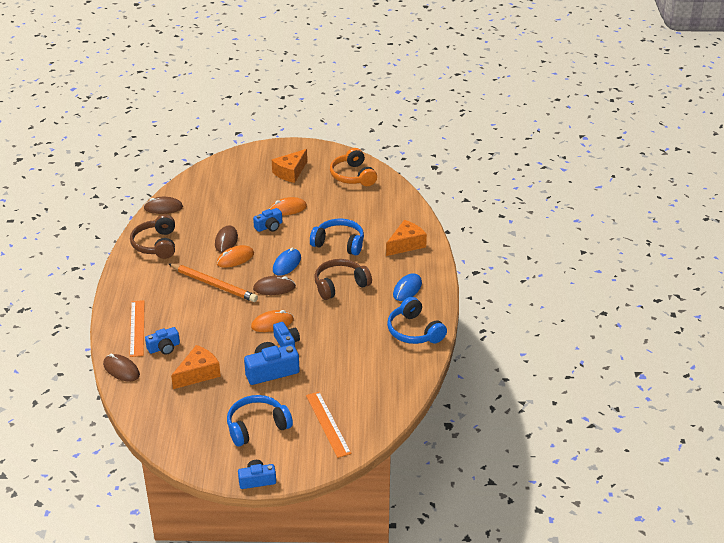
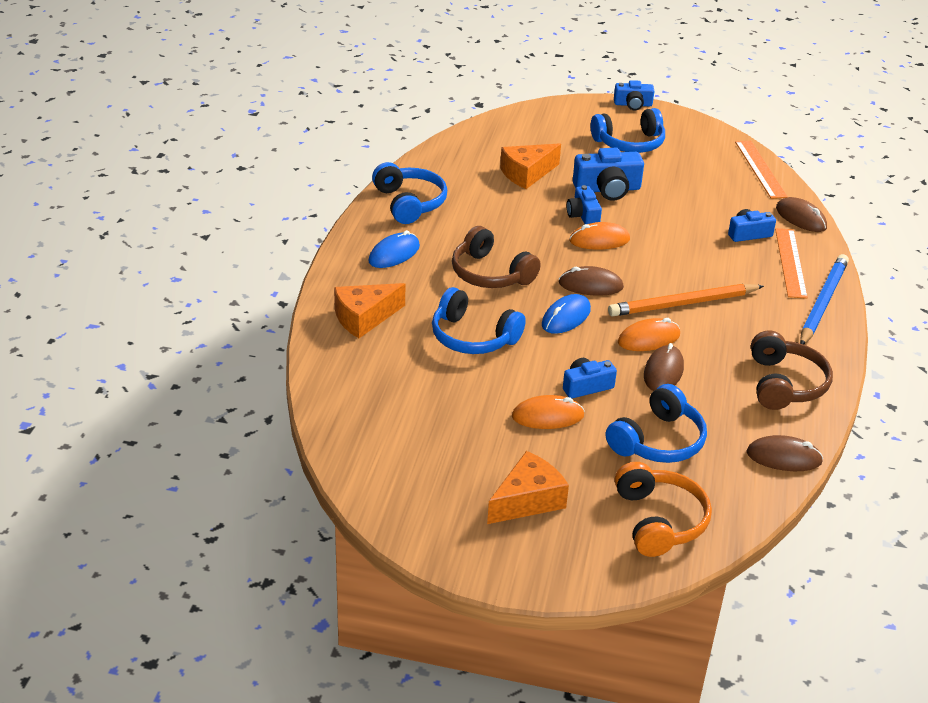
camera: 170 degrees left, 0 degrees up
(121, 300) = (822, 303): none -> blue pencil
(198, 373) = (700, 200): orange cheese -> orange cheese (527, 174)
(213, 285) = (683, 304): orange pencil -> orange pencil turned 60 degrees counterclockwise
(229, 206) = (657, 441): none -> blue headphones
(328, 424) = (548, 134): orange ruler -> orange ruler (760, 169)
(340, 285) = (490, 273): brown headphones -> brown headphones turned 60 degrees clockwise
(353, 176) = (403, 469): orange headphones -> orange headphones (658, 521)

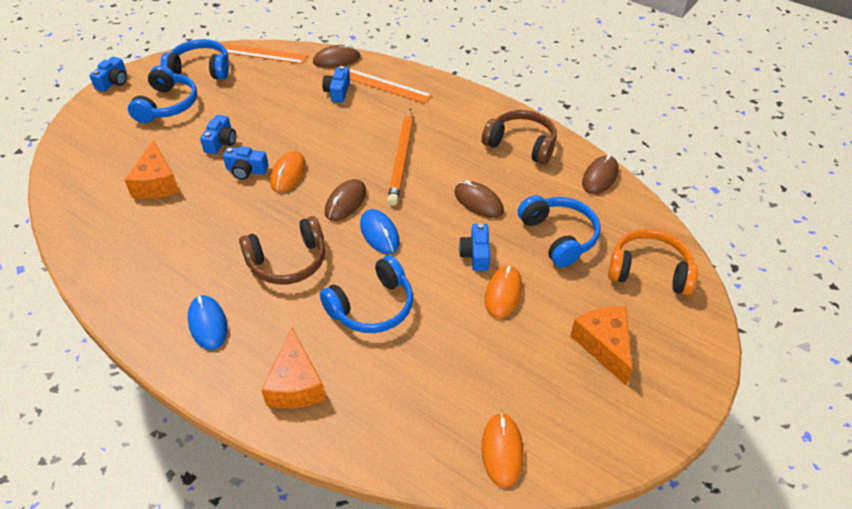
camera: 65 degrees left, 10 degrees up
(409, 203) = (133, 283): blue headphones -> blue headphones (200, 70)
(607, 189) = (221, 142): blue camera -> blue camera, size x0.63
(648, 339) = (434, 194): orange mouse -> orange mouse (502, 451)
(822, 303) = (441, 90): blue pencil -> none

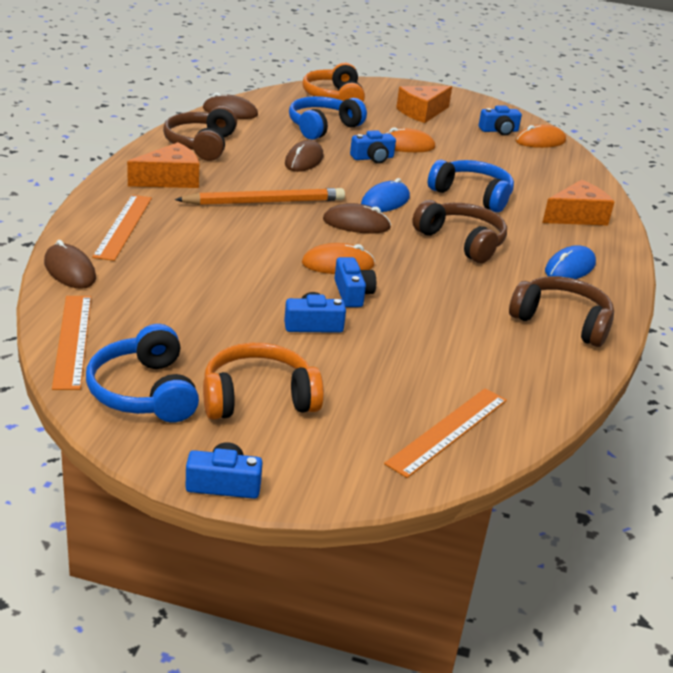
camera: 115 degrees left, 15 degrees down
(82, 168) = (448, 431): none -> orange ruler
(139, 277) = (562, 322): none -> brown headphones
(156, 183) = (423, 354): orange cheese -> orange cheese (170, 179)
(167, 105) = (258, 398): blue headphones -> orange headphones
(337, 91) = (152, 258): blue camera -> blue camera (499, 131)

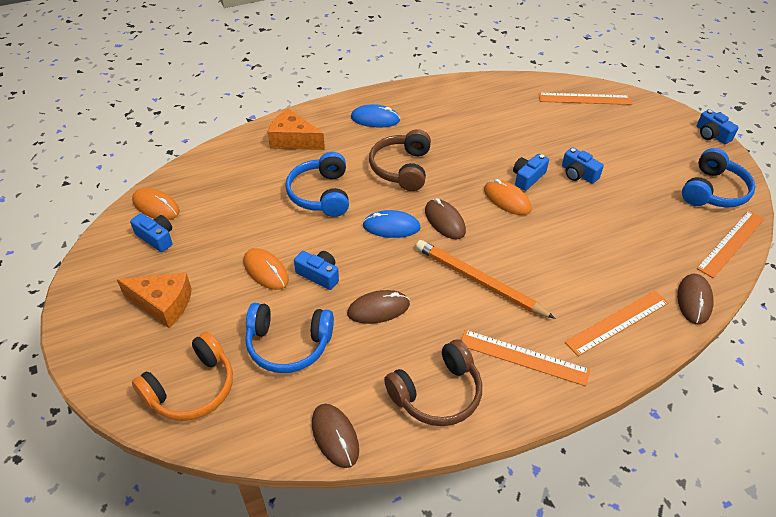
camera: 125 degrees left, 15 degrees up
(170, 179) = (523, 357): orange cheese -> orange ruler
(258, 398) = (656, 157): orange headphones -> none
(562, 322) = (443, 102): brown headphones -> none

